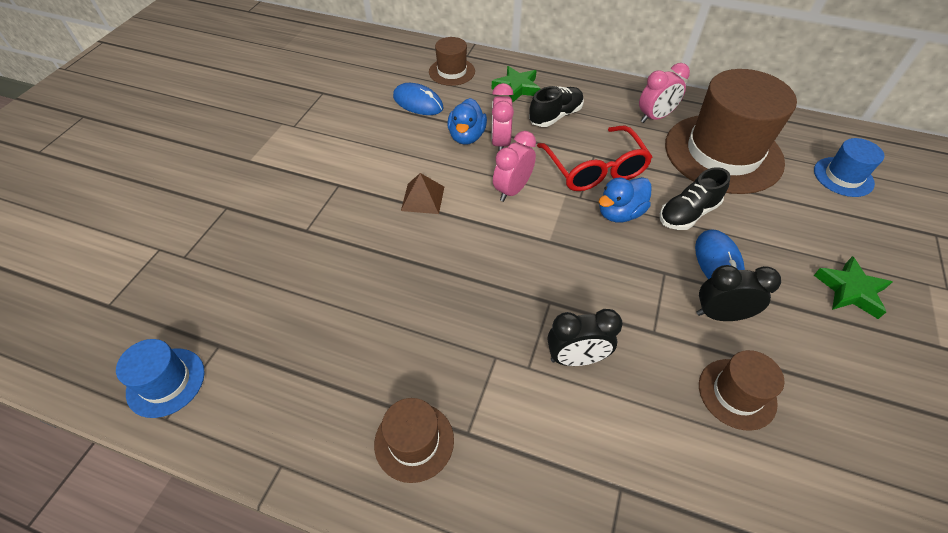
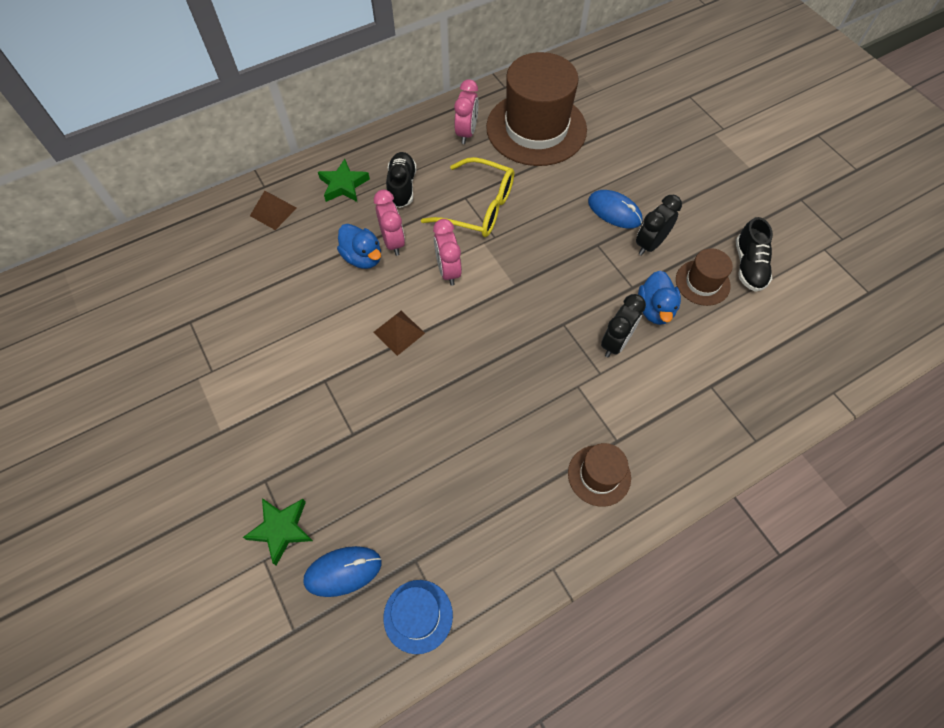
camera: 50 degrees left, 10 degrees up
(418, 102) = (285, 261): blue mouse -> blue mouse (343, 571)
(452, 72) = (273, 211): brown hat -> brown pyramid
(500, 143) = (393, 242): pink clock -> pink clock turned 150 degrees counterclockwise
(594, 169) = (478, 207): red glasses -> yellow glasses
(620, 213) = (530, 227): blue duck -> blue duck (655, 309)
(688, 214) = (565, 192): black shoe -> black shoe (748, 266)
(843, 177) = (613, 92): blue hat -> none
(850, 290) = (688, 170): green star -> green star (281, 529)

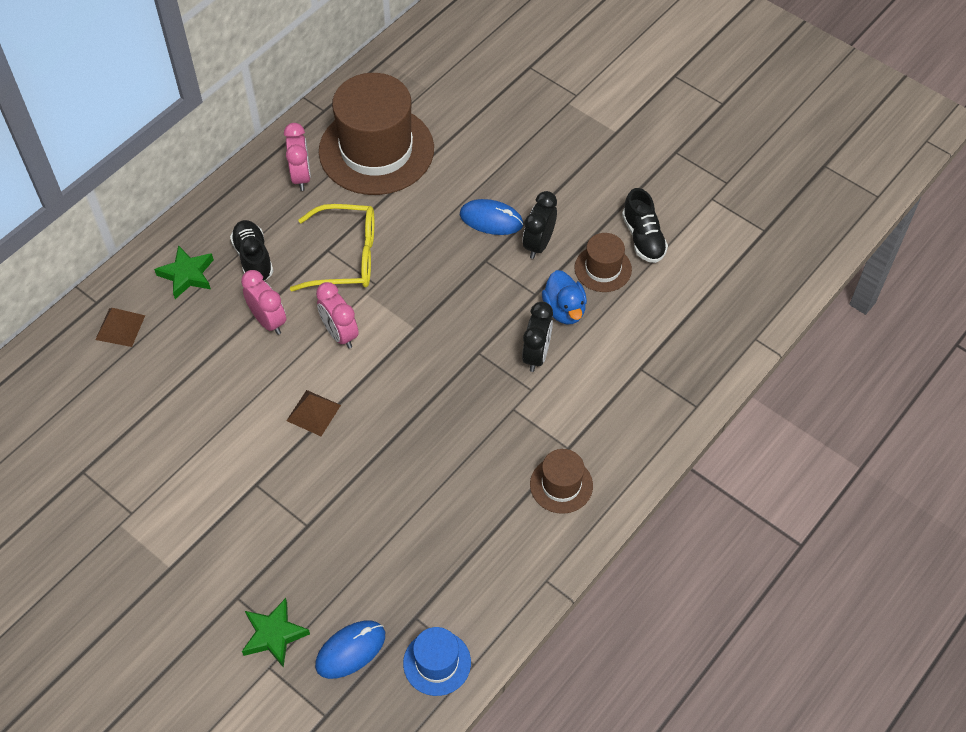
camera: 20 degrees left, 5 degrees down
(363, 257) = (242, 347): blue duck -> none

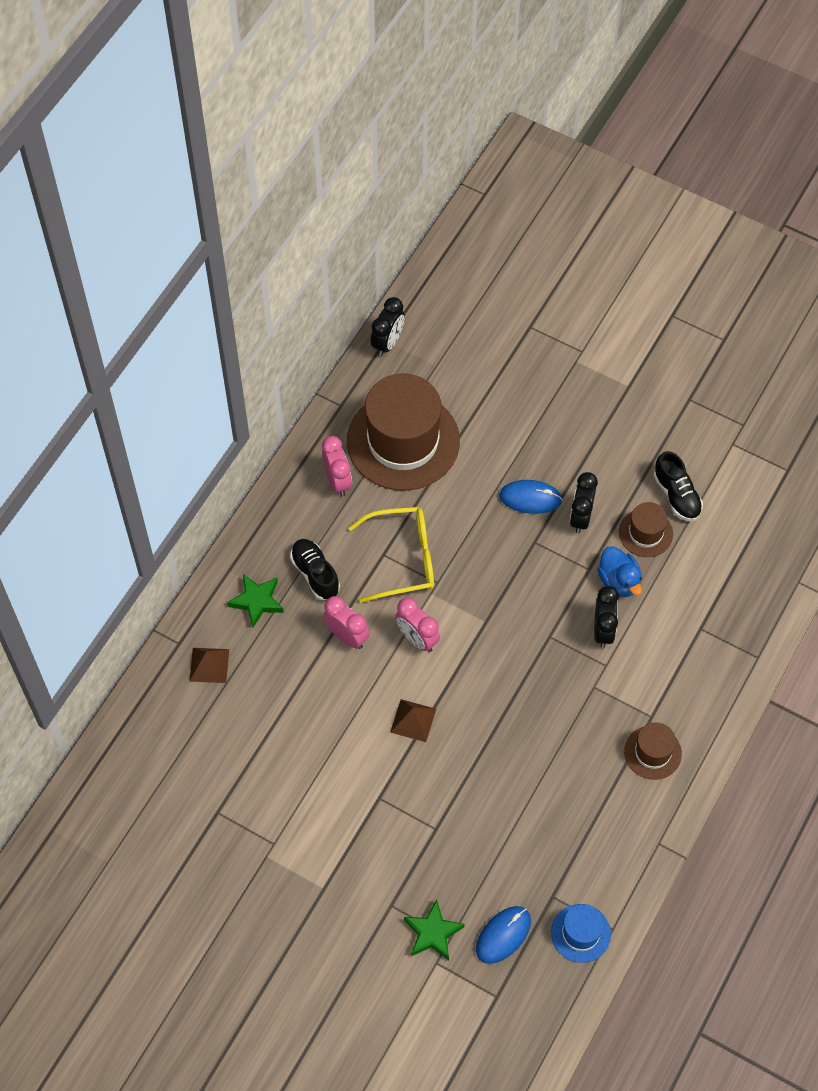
camera: 10 degrees left, 5 degrees up
(385, 62) = (388, 343): none -> black clock

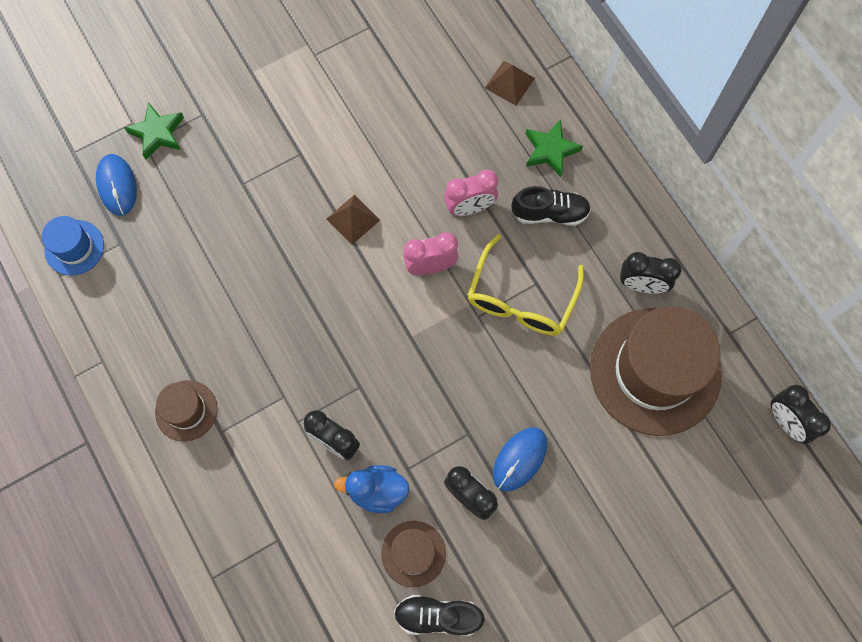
camera: 120 degrees right, 10 degrees up
(338, 481) = (641, 285): pink clock -> black clock

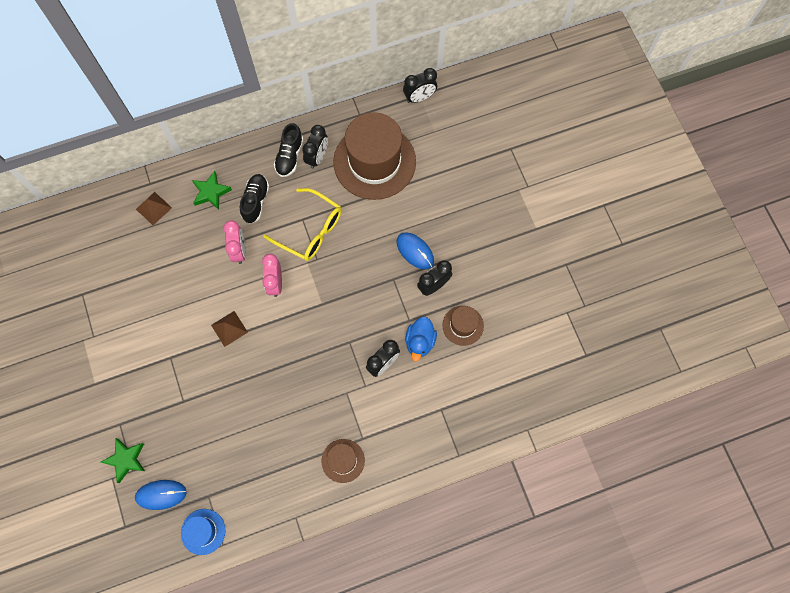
camera: 80 degrees left, 0 degrees up
(437, 616) = (503, 317): black shoe -> black shoe (289, 156)

